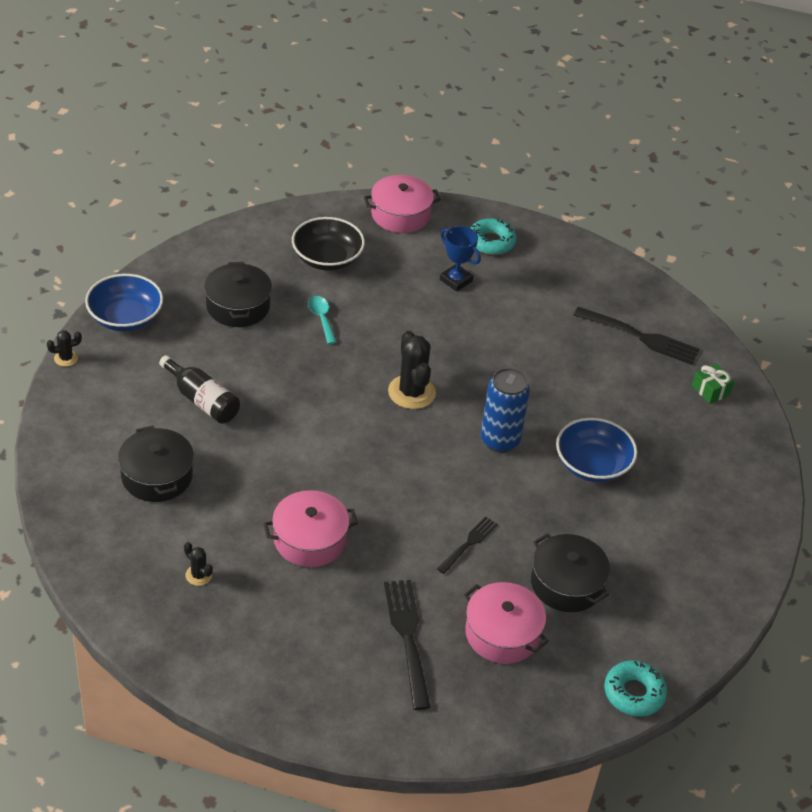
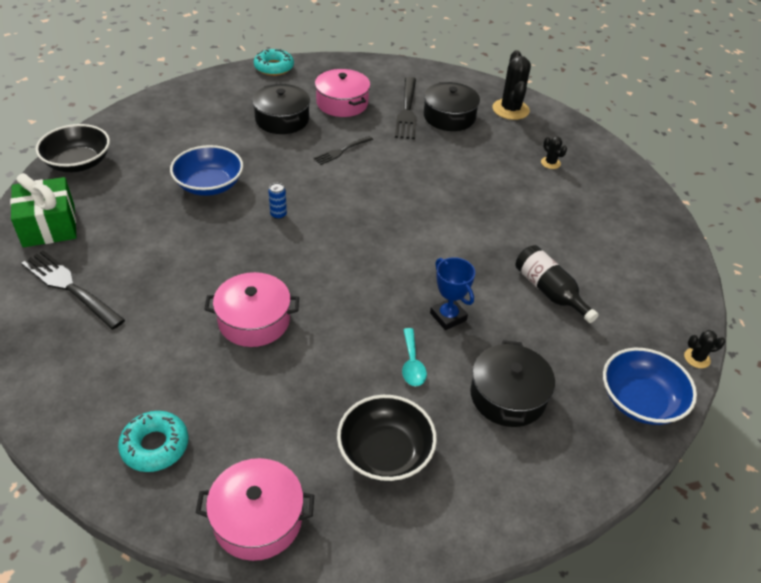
camera: 165 degrees left, 0 degrees up
(157, 476) = (588, 232): black pot -> black pot (449, 117)
(310, 539) = (464, 171): pink pot -> pink pot (254, 320)
(411, 392) = (341, 268): black cactus -> black cactus (510, 109)
(456, 280) = (233, 391): blue trophy -> blue trophy (448, 317)
(500, 440) = (278, 215): blue can -> blue can, size x0.45
(710, 390) = (49, 226): green gift -> green gift, size x1.88
(749, 468) = (78, 163): none -> black bowl

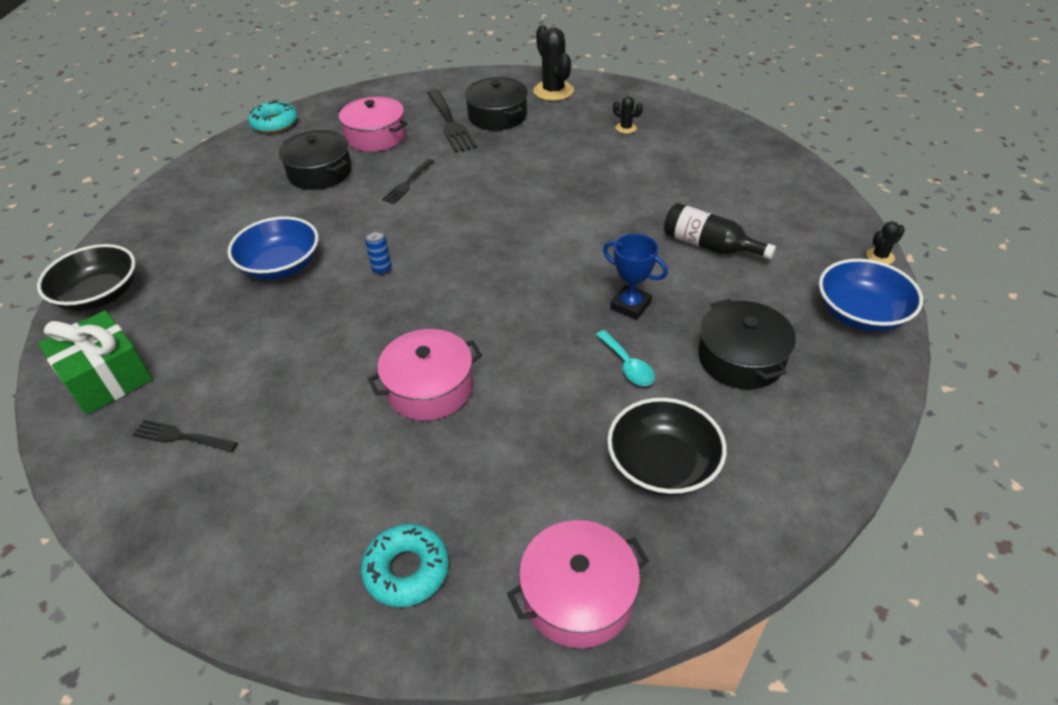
camera: 20 degrees left, 0 degrees up
(71, 288) = (182, 437): black fork -> black fork, size x0.59

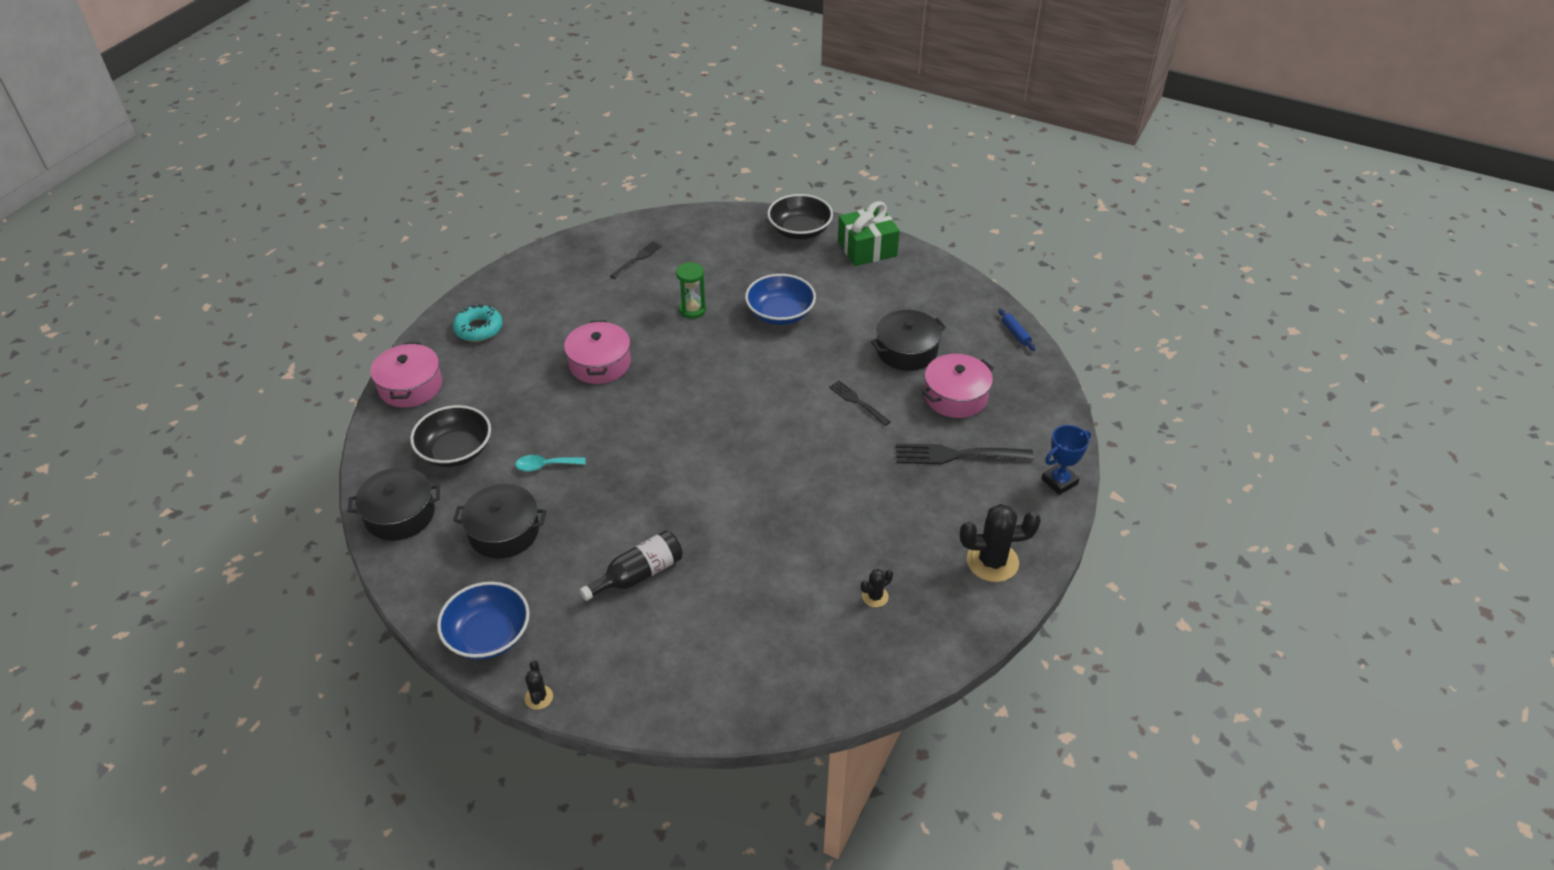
camera: 110 degrees right, 0 degrees up
(107, 378) = (710, 233): green gift -> green gift (867, 249)
(274, 123) = (1016, 333): turquoise donut -> blue rolling pin
(292, 339) = (692, 310): none -> green hourglass
(382, 269) = (741, 364): blue can -> none
(497, 116) = (954, 496): black pot -> black pot (400, 514)
(630, 305) = (602, 491): blue trophy -> blue trophy (1059, 481)

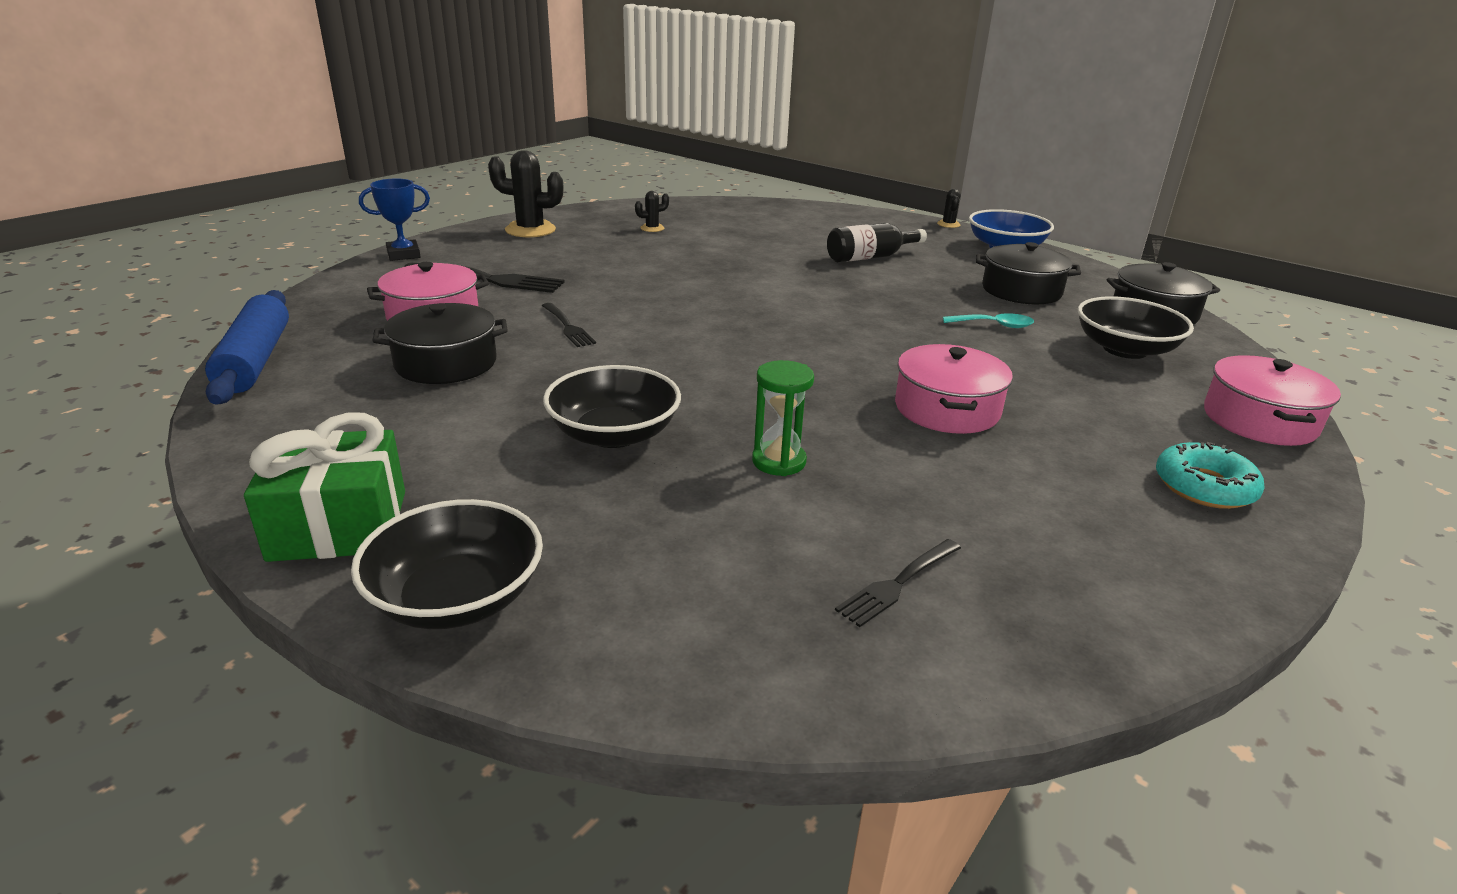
camera: 170 degrees left, 15 degrees down
(780, 313) = (614, 434): blue bowl -> black bowl
(1016, 333) = (255, 360): blue rolling pin -> blue rolling pin, size x2.26

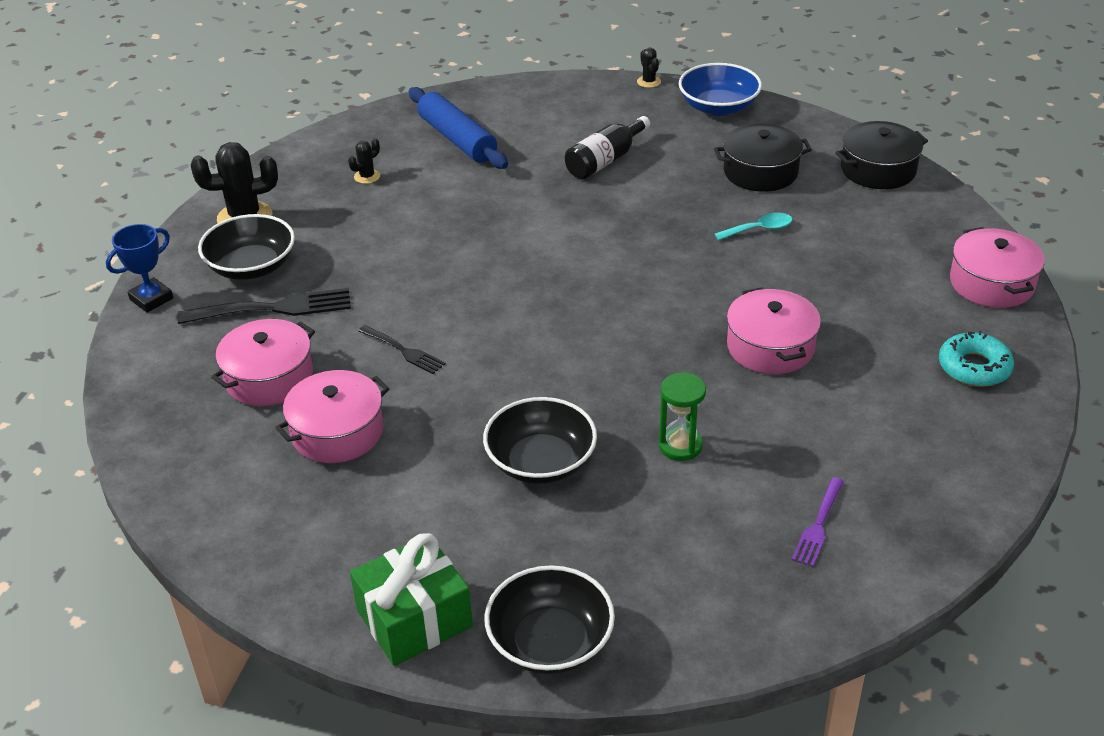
camera: 20 degrees left, 10 degrees up
(255, 360) = (164, 487): blue rolling pin -> blue rolling pin (457, 139)
(446, 363) = (337, 432): black pot -> pink pot
(898, 583) = (818, 524): black fork -> purple fork
(1125, 349) = (872, 228): black bowl -> black bowl (251, 267)

